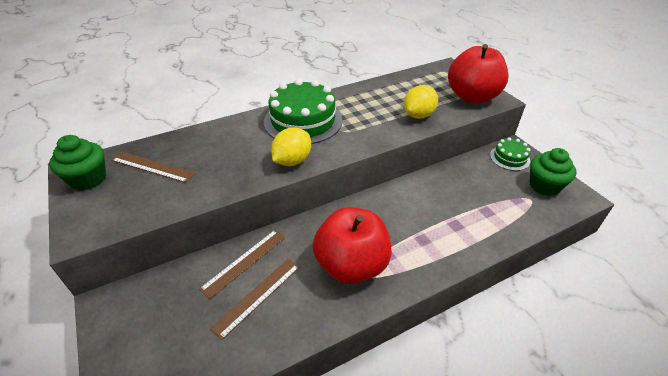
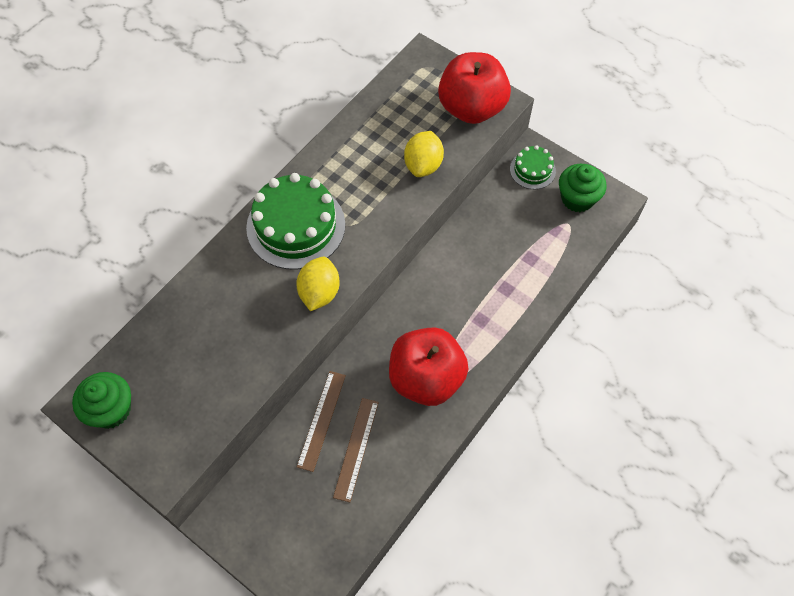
camera: 25 degrees left, 20 degrees up
(152, 167) = (170, 364): brown ruler -> none

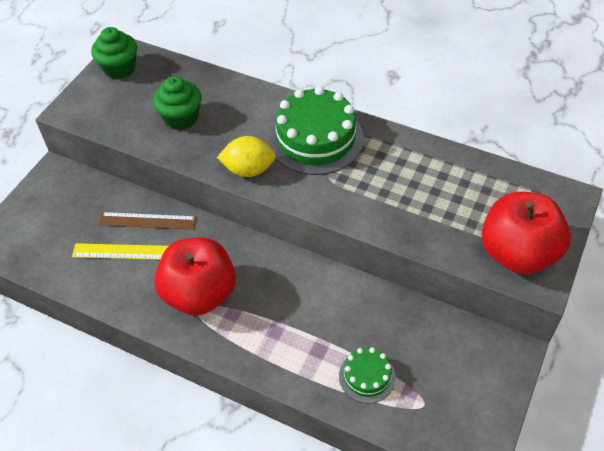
camera: 80 degrees right, 10 degrees down
(356, 449) = (122, 252): brown ruler -> yellow ruler
(423, 165) = (421, 222): yellow lemon -> none
(532, 170) = (486, 355): green cake -> green cake (367, 376)
(577, 198) = (463, 410): green cupcake -> green cupcake (181, 118)

